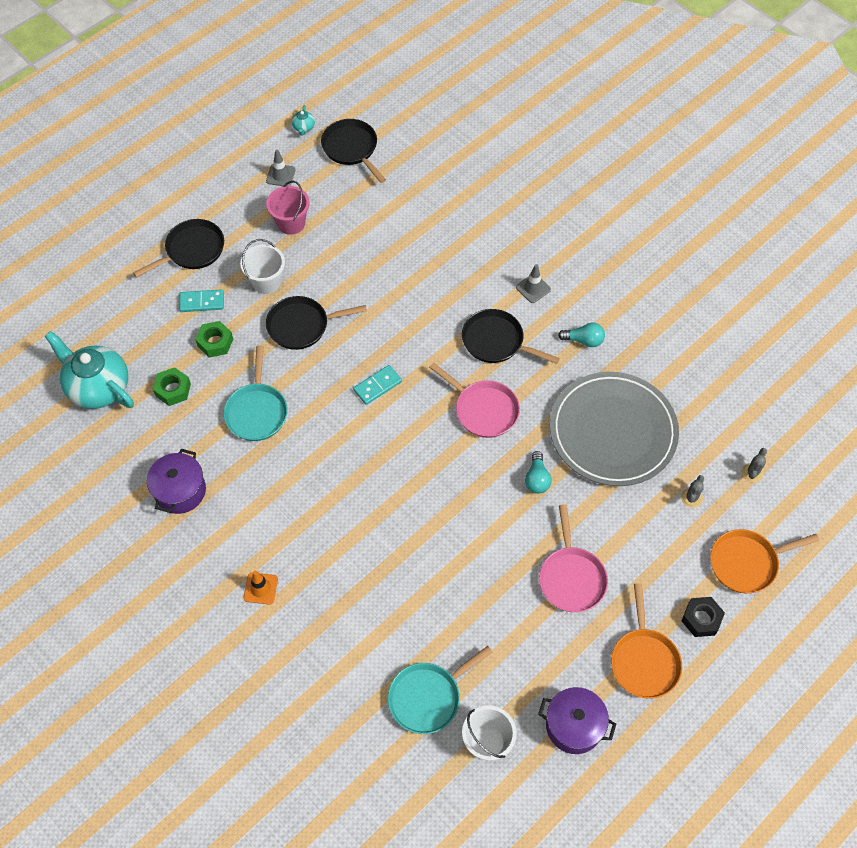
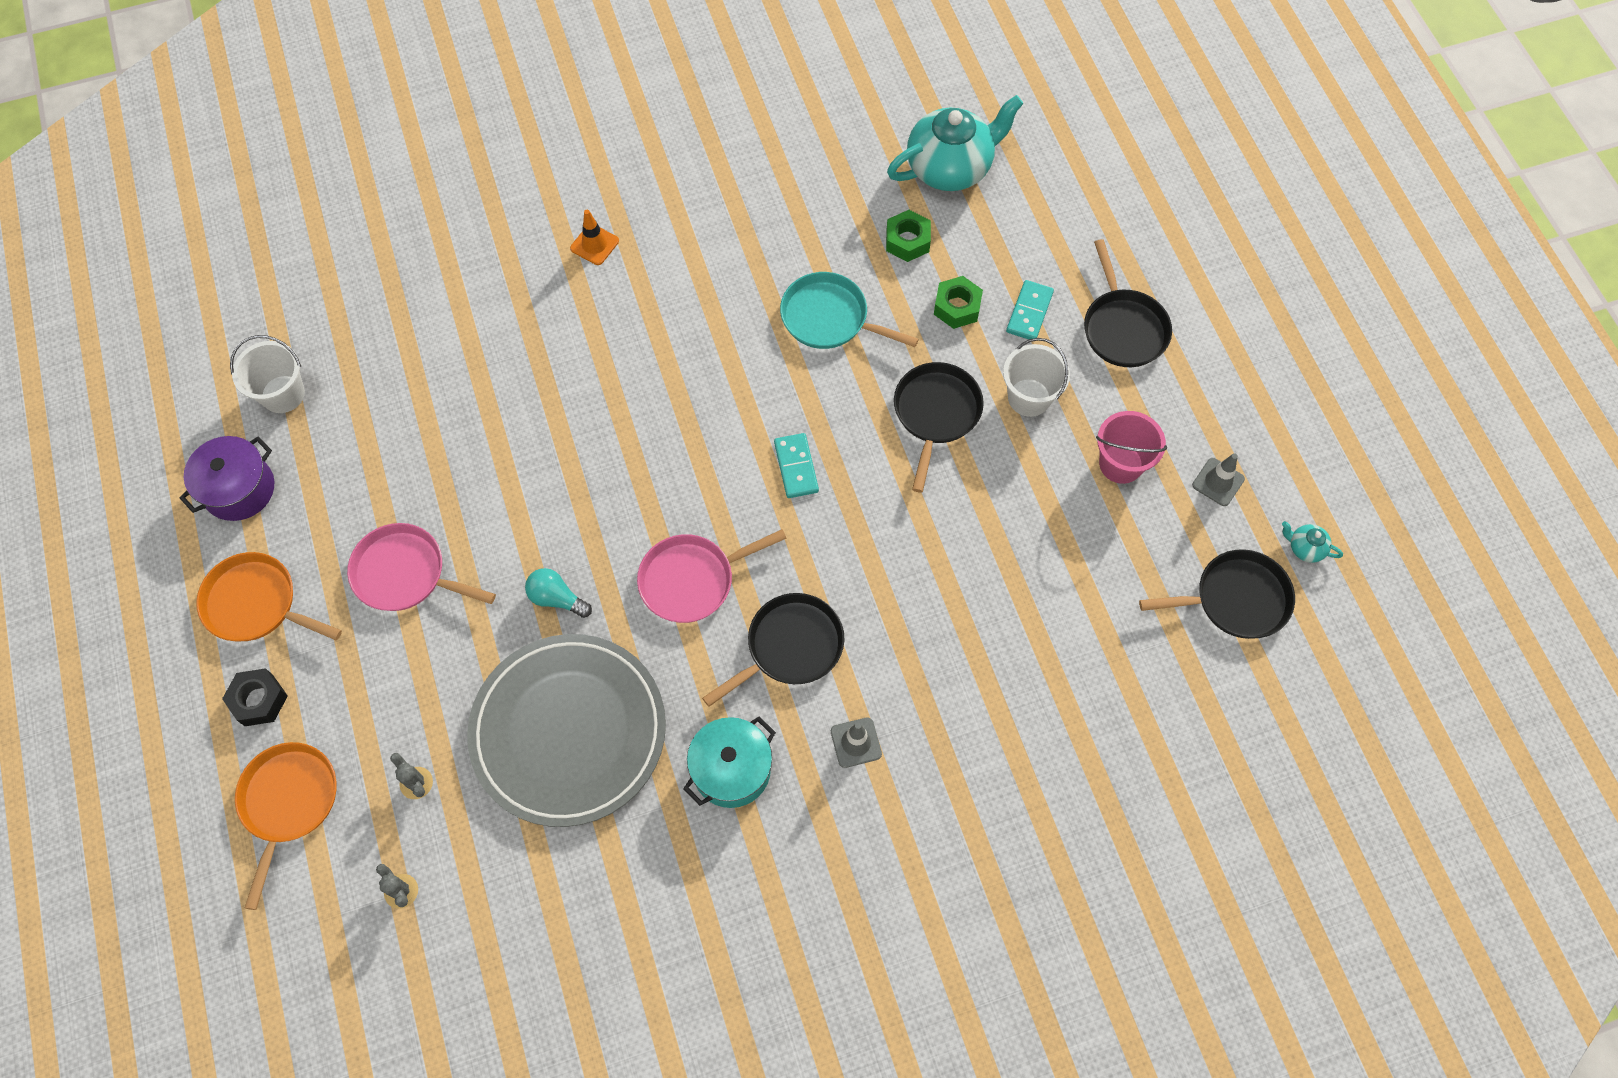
camera: 115 degrees right, 5 degrees up
(180, 491) = (762, 207): purple pot -> none
(428, 697) = (368, 357): turquoise pan -> none
(584, 340) = (731, 770): turquoise light bulb -> turquoise pot

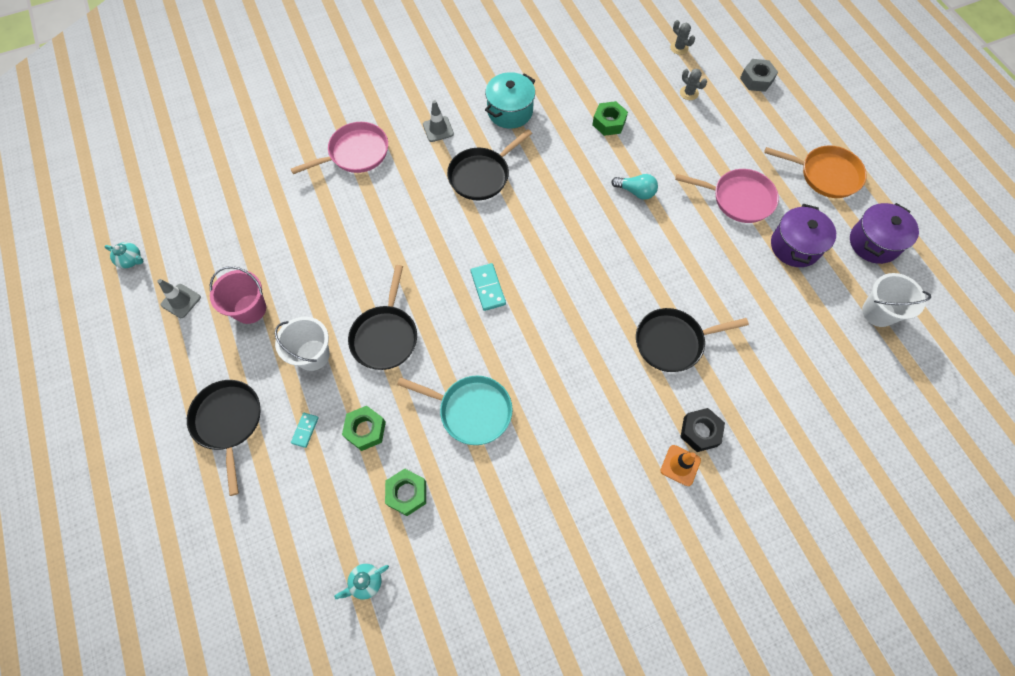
camera: 175 degrees right, 0 degrees up
(259, 700) = (797, 125): black nut -> black nut (700, 432)
(288, 802) = (756, 80): orange pan -> grey nut
(353, 493) = (795, 246): none -> purple pot
(569, 731) = (609, 123): grey plate -> green nut
(692, 580) = (550, 209): pink pan -> pink pan (355, 153)
(950, 167) = (365, 582): turquoise teapot -> turquoise teapot, size x0.40
(1029, 312) = (305, 430): turquoise domino -> turquoise domino, size x0.63
(1235, 599) = (188, 224): black pan -> black pan (673, 342)

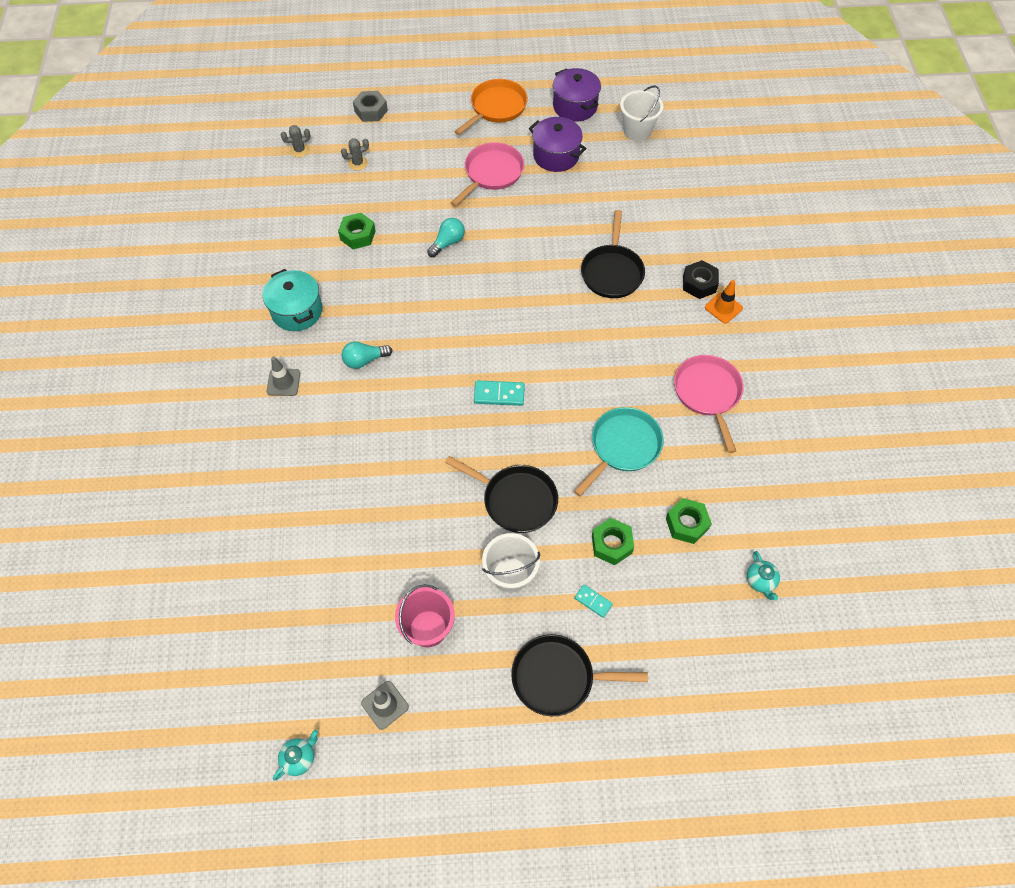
camera: 70 degrees left, 5 degrees down
(355, 153) = (272, 471): pink pan -> pink pan (708, 393)
(482, 175) = (364, 360): black pan -> turquoise light bulb

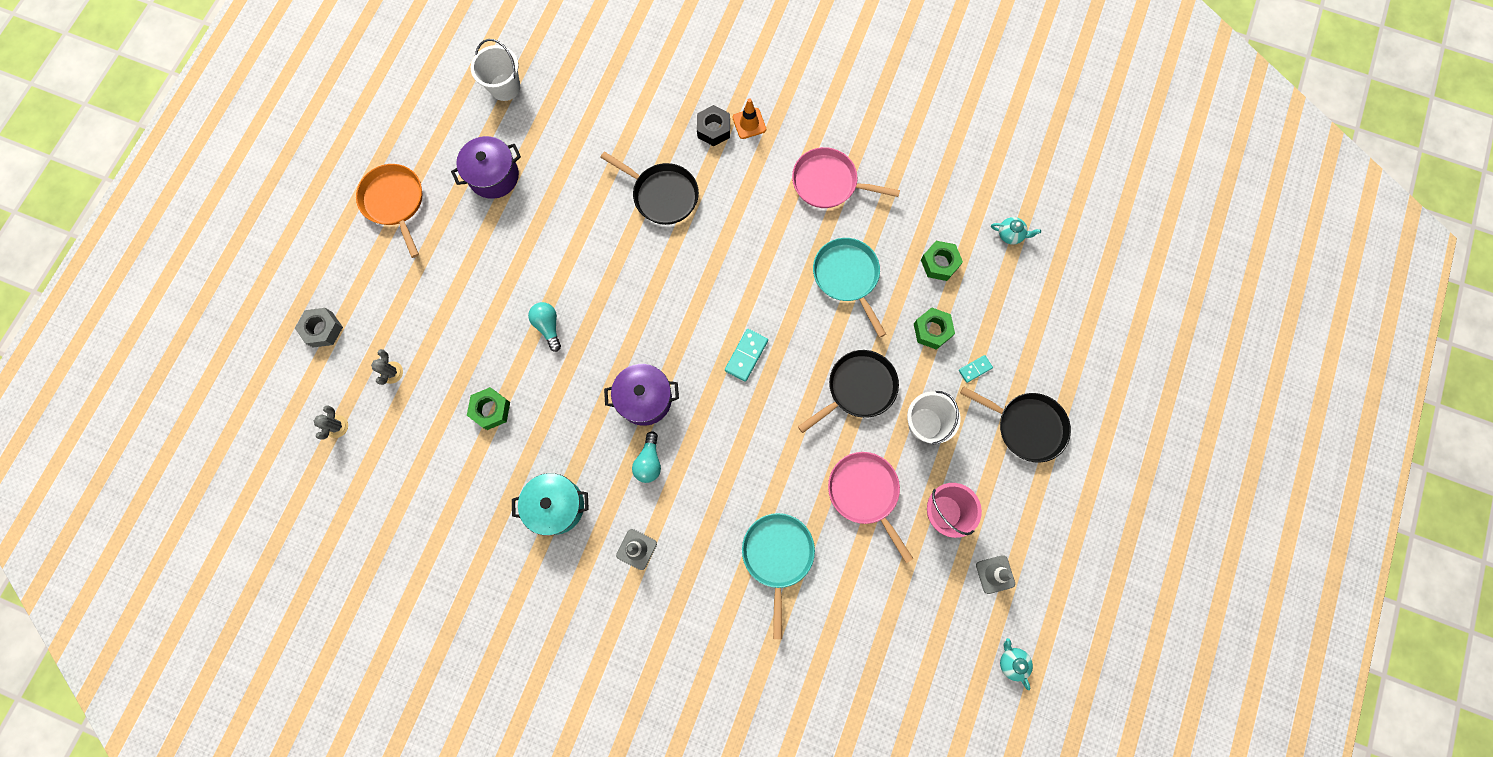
camera: 65 degrees left, 15 degrees up
(322, 495) = (777, 556): none -> turquoise pan
(491, 173) = (482, 246): pink pan -> pink pan (865, 493)
(558, 677) = (1026, 426): black pan -> black pan turned 90 degrees counterclockwise
(575, 106) = (438, 127): purple pot -> purple pot (645, 399)

